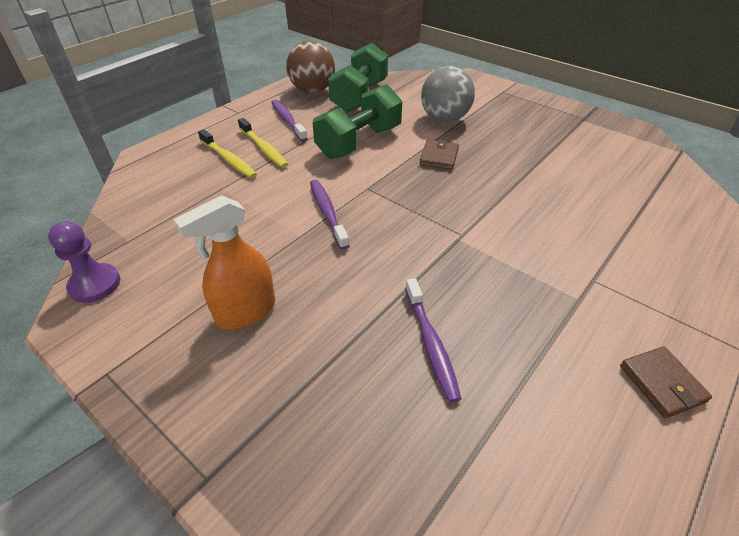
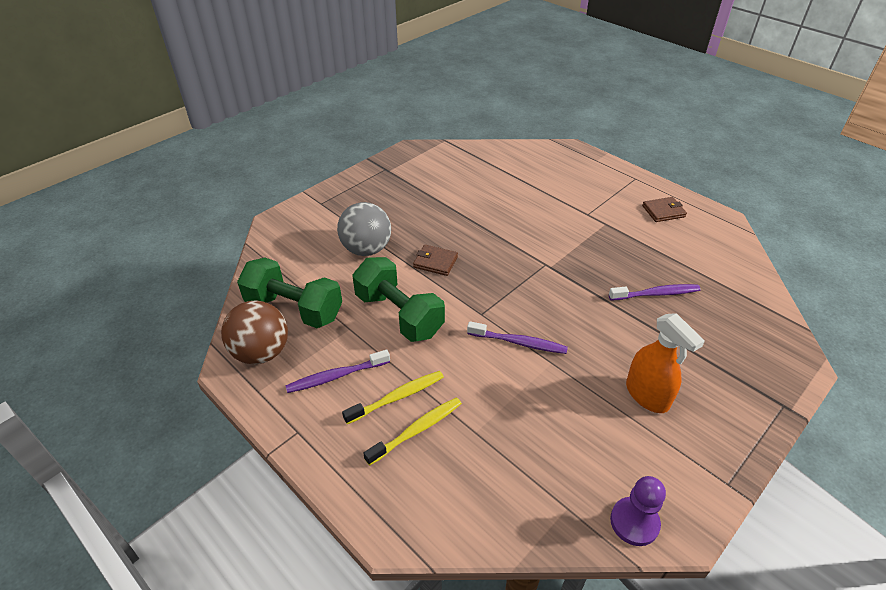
camera: 85 degrees left, 0 degrees up
(327, 213) = (519, 342): purple toothbrush -> purple toothbrush turned 150 degrees counterclockwise

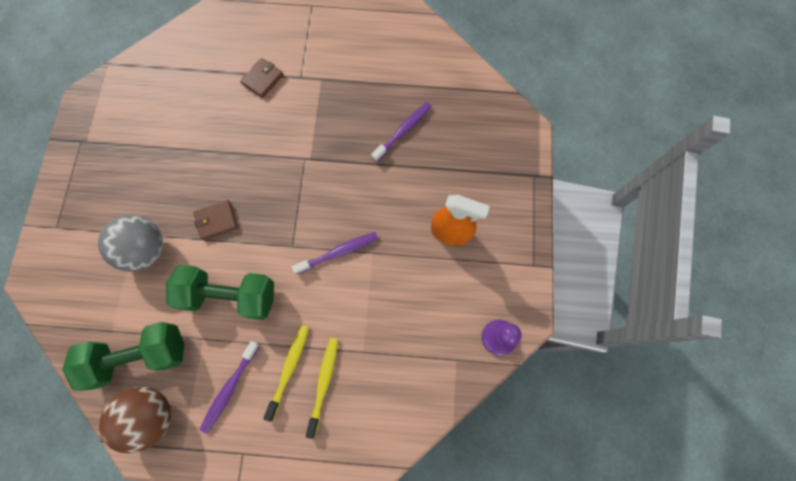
camera: 40 degrees left, 30 degrees up
(663, 211) = (357, 33): brown wallet -> brown wallet (262, 79)

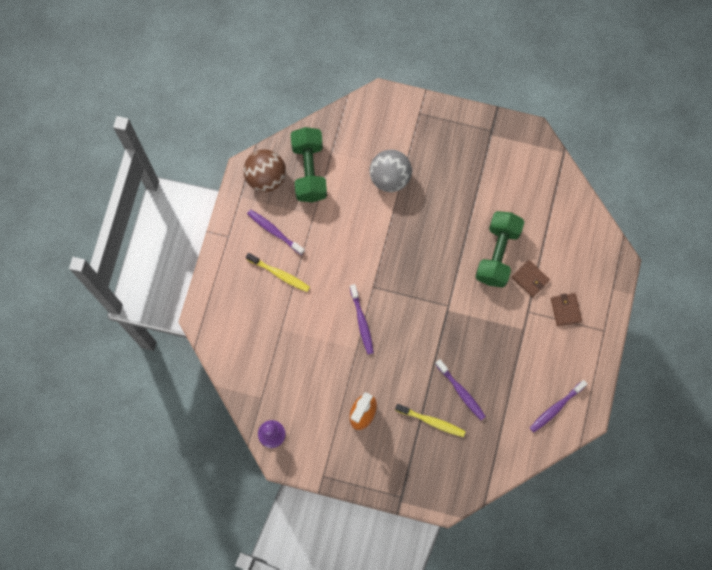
camera: 100 degrees right, 0 degrees up
(216, 220) = (405, 231): brown wallet -> brown wallet (565, 310)
(230, 295) = (342, 237): green dumbbell -> green dumbbell (497, 254)
(324, 383) = (264, 297): yellow toothbrush -> yellow toothbrush (431, 421)
(402, 39) = (556, 408): none -> purple toothbrush

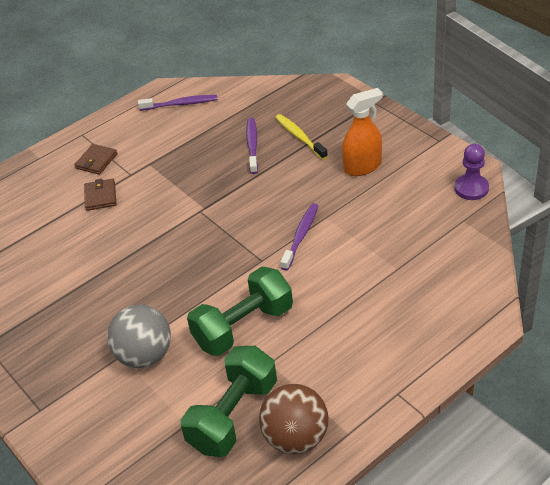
camera: 140 degrees left, 30 degrees down
(274, 231) = (332, 369): purple toothbrush -> none
(279, 274) = (360, 321): yellow toothbrush -> none
(497, 254) = (108, 229): green dumbbell -> green dumbbell (243, 326)

